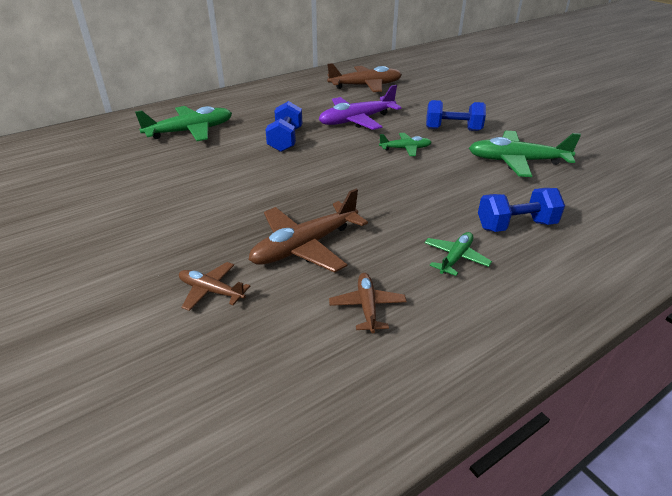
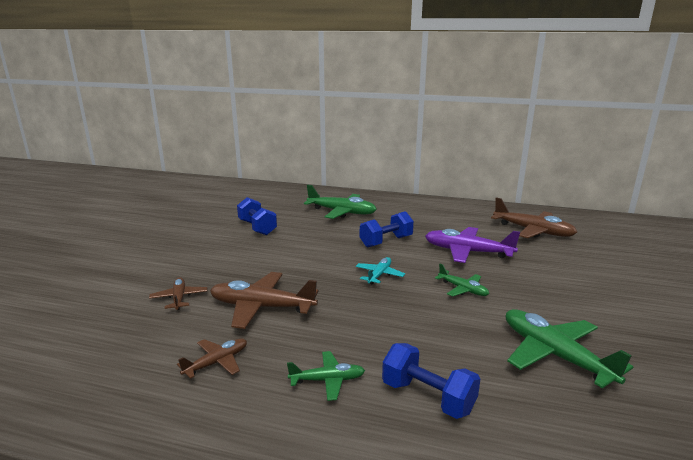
camera: 50 degrees right, 15 degrees down
(336, 168) = (379, 275): none -> turquoise plane
(453, 129) = (544, 297): blue dumbbell -> blue dumbbell (257, 227)

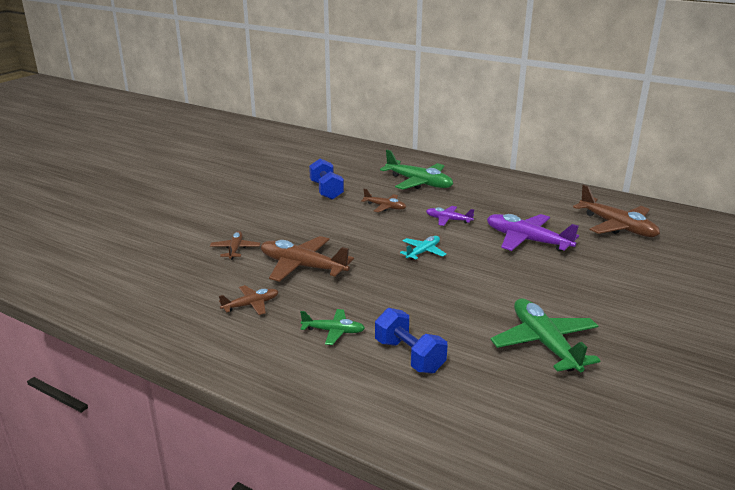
camera: 15 degrees right, 5 degrees up
(321, 236) = (385, 207): none -> brown plane
(386, 242) = (448, 220): blue dumbbell -> purple plane
(463, 289) = (497, 276): green plane -> none

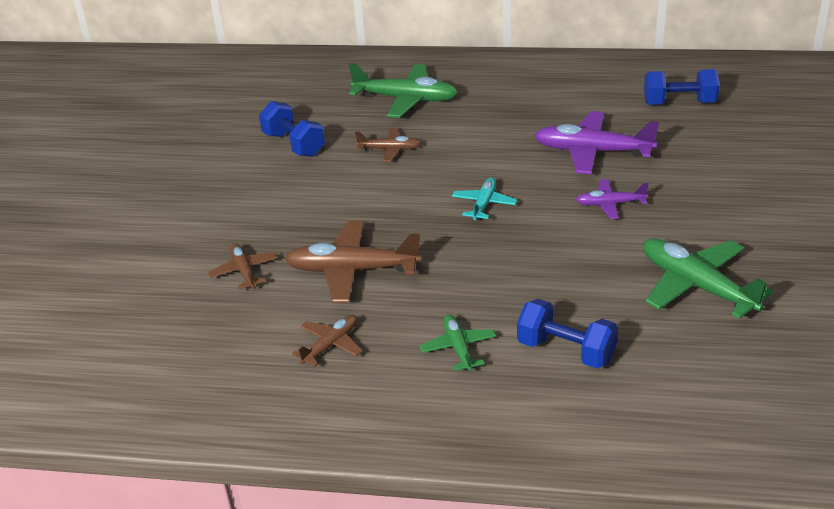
camera: 20 degrees left, 10 degrees up
(333, 331) = (458, 348): green plane -> green plane turned 90 degrees counterclockwise
(448, 220) = (481, 147): purple plane -> purple plane (610, 204)
(617, 227) = (679, 103): brown plane -> blue dumbbell

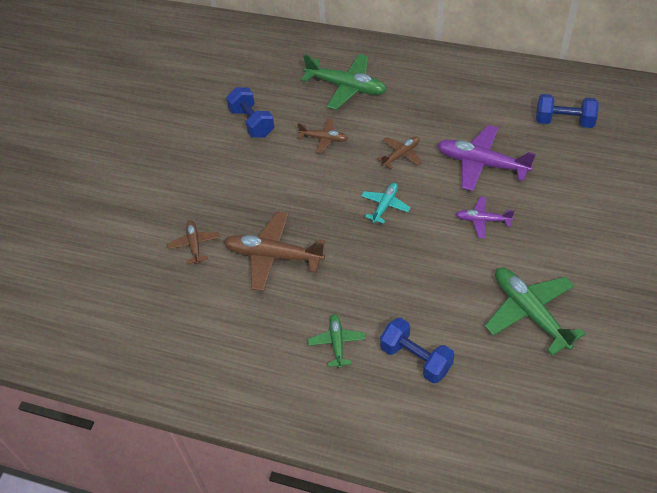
camera: 10 degrees right, 15 degrees up
(331, 345) = (245, 325): brown plane -> brown plane (401, 155)

